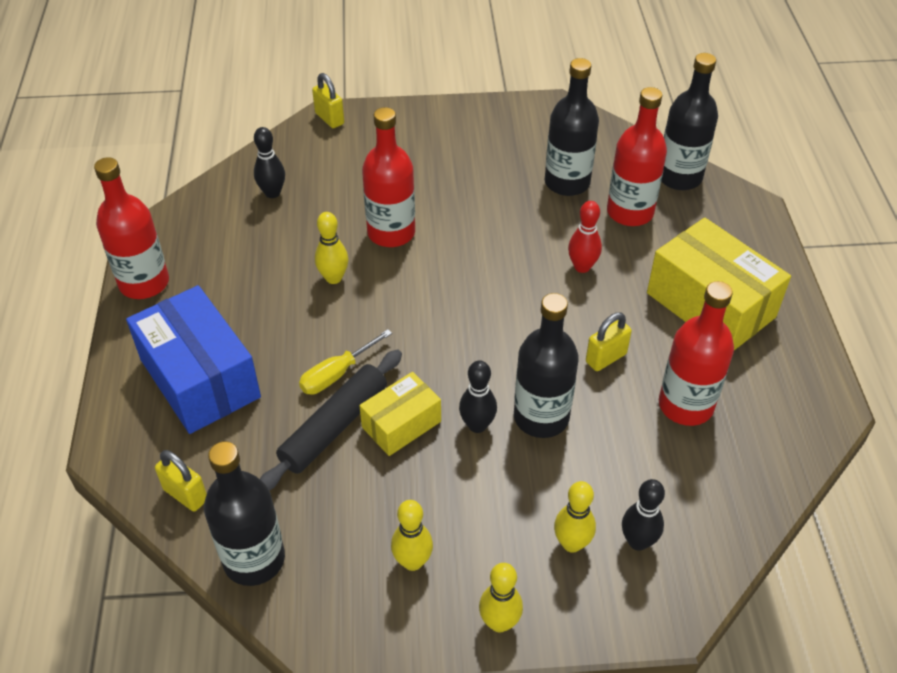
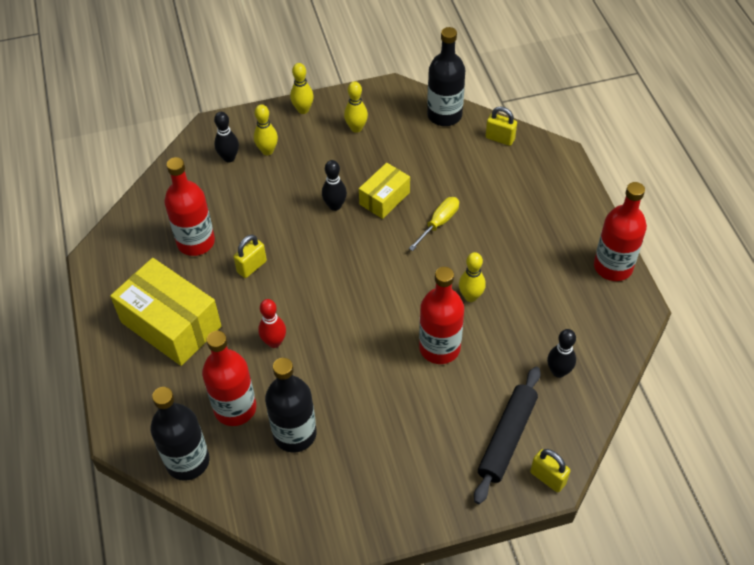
camera: 170 degrees right, 5 degrees up
(200, 378) = (530, 205): blue box -> none
(334, 426) = (427, 190): black rolling pin -> black rolling pin (507, 438)
(541, 417) = (293, 218): black bottle -> none

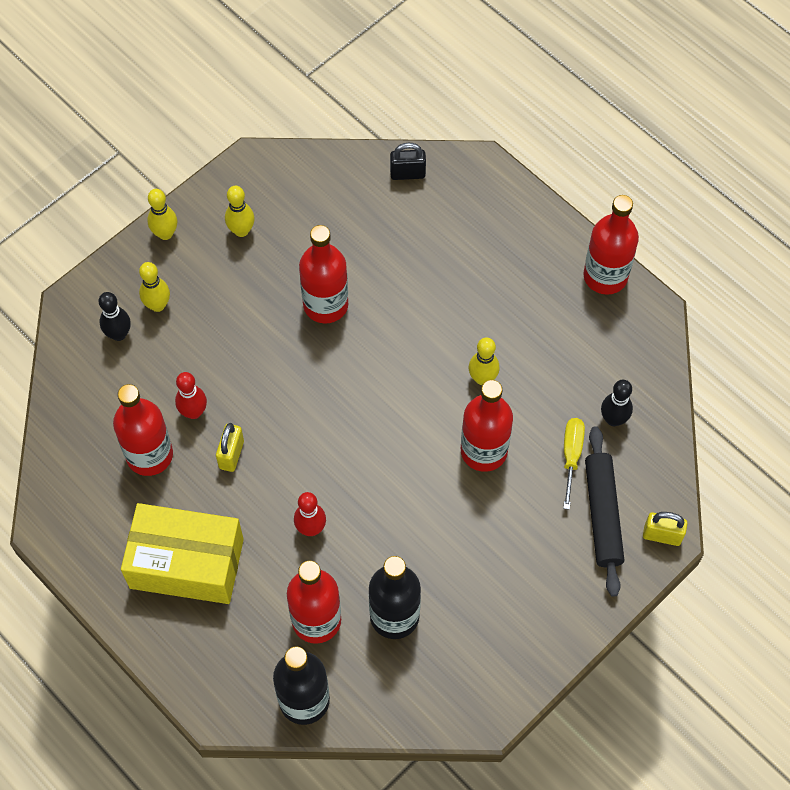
camera: 30 degrees left, 10 degrees up
(245, 228) = (193, 412): none -> red bowling pin
(335, 206) = (277, 339): black bowling pin -> none
(384, 198) = (325, 305): yellow box -> red bottle
(439, 223) = (401, 307): yellow screwdriver -> yellow screwdriver (571, 455)
(444, 115) = (330, 170): black bottle -> none
(500, 138) = (407, 173): yellow padlock -> black padlock

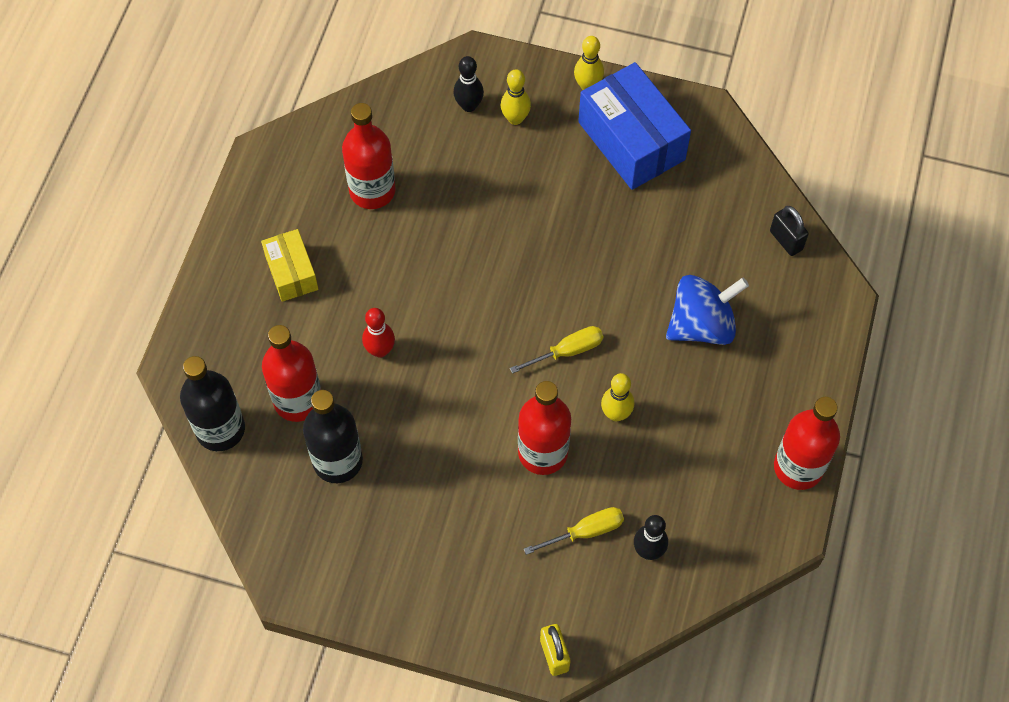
camera: 60 degrees right, 0 degrees up
(186, 563) = (291, 272): yellow box -> yellow box, size x0.56
(193, 412) = (432, 201): red bowling pin -> none
(231, 454) = (411, 251): yellow padlock -> none
(241, 231) = (631, 141): yellow bowling pin -> blue box
(325, 305) = (603, 246): red bottle -> none
(404, 383) = (568, 351): none -> yellow screwdriver
(443, 274) = (701, 325): none -> blue spinning top
(603, 514) = (543, 590): black rolling pin -> none

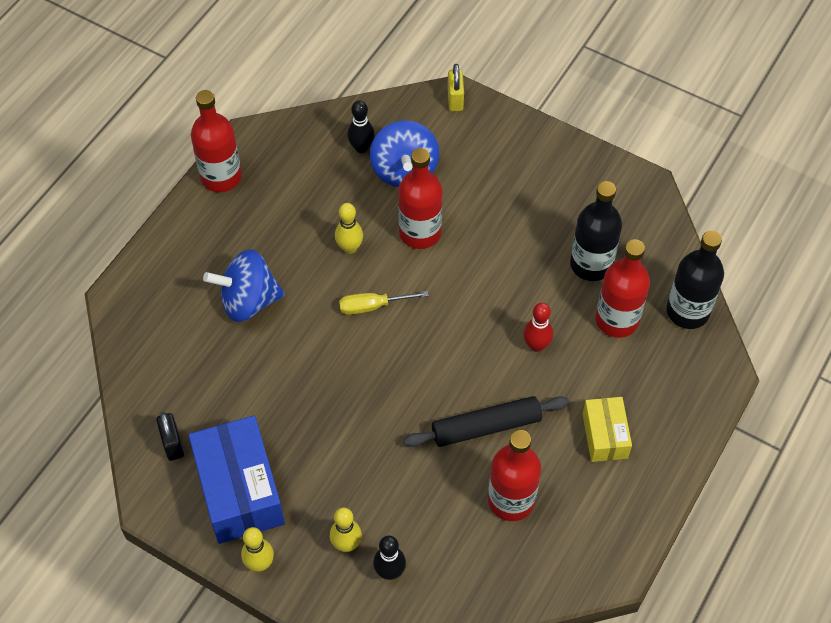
camera: 165 degrees left, 5 degrees down
(413, 253) = (486, 426): none -> black rolling pin
(586, 531) = (404, 170): yellow screwdriver -> blue spinning top
(786, 240) = (140, 356): black padlock -> black padlock (172, 444)

